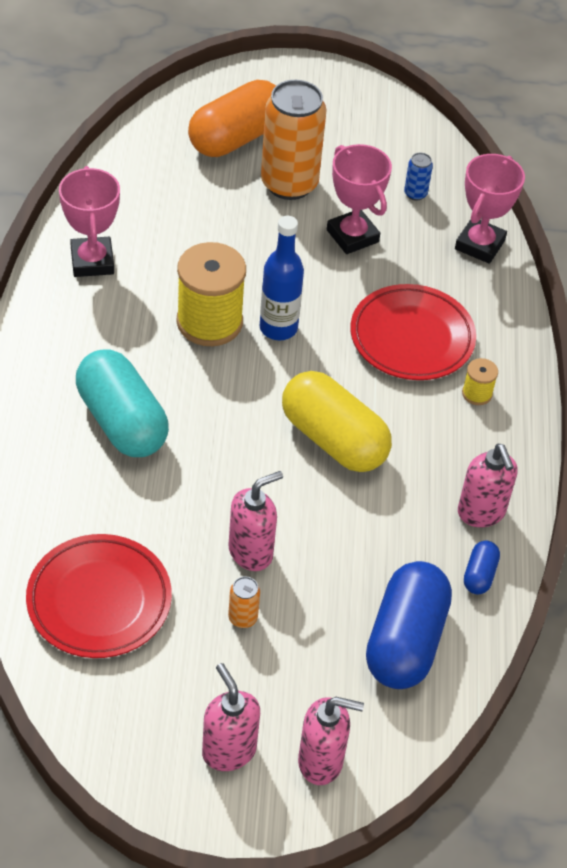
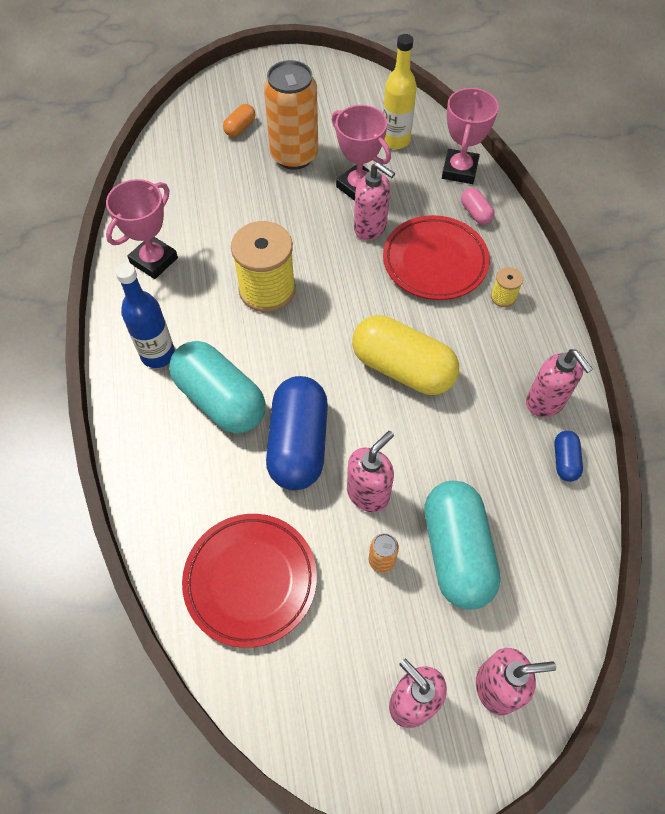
camera: 10 degrees left, 10 degrees up
(92, 261) = (154, 260): pink trophy -> pink trophy turned 60 degrees clockwise
(236, 138) = (240, 128): orange capsule -> orange capsule, size x0.45
(278, 328) = (325, 280): blue bottle -> blue bottle (158, 354)
(326, 630) = (456, 552): none -> turquoise capsule
(350, 284) = (370, 228): none -> pink soap dispenser
(405, 641) = (527, 542): blue capsule -> blue capsule (298, 444)
(415, 194) = (395, 140): blue can -> yellow bottle
(480, 296) = (475, 213): none -> pink capsule

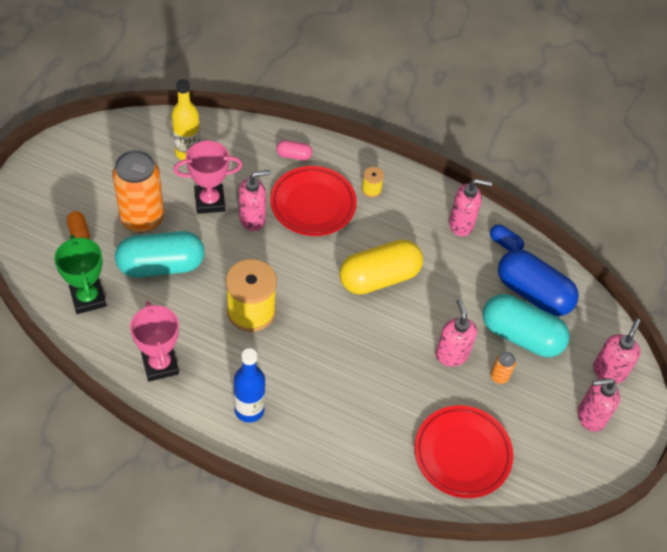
camera: 60 degrees left, 5 degrees down
(180, 173) = (88, 298): none -> green trophy
(220, 399) = (318, 393): turquoise capsule -> turquoise capsule (161, 265)
(298, 444) = (388, 369): blue capsule -> blue capsule (533, 293)
(459, 170) = (250, 137): pink trophy -> none

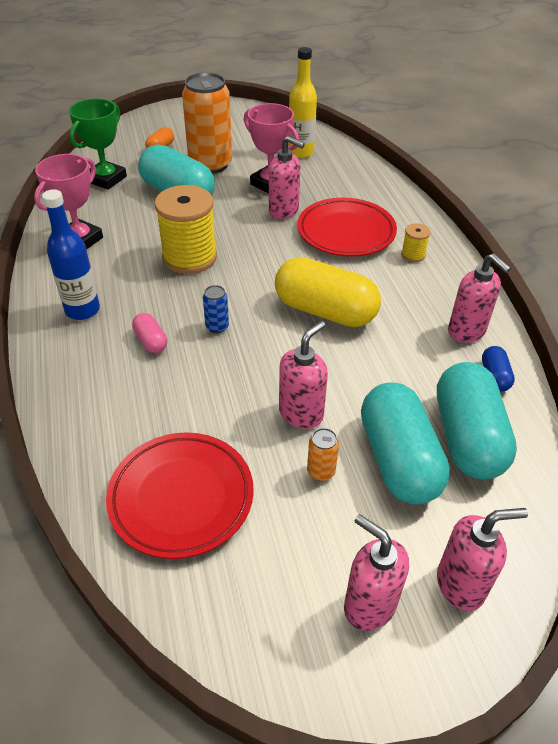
camera: 55 degrees right, 10 degrees down
(294, 155) = (378, 198): pink capsule -> pink capsule (151, 341)
(339, 344) = (217, 326): none -> blue can
(533, 293) = (467, 437): blue capsule -> turquoise capsule

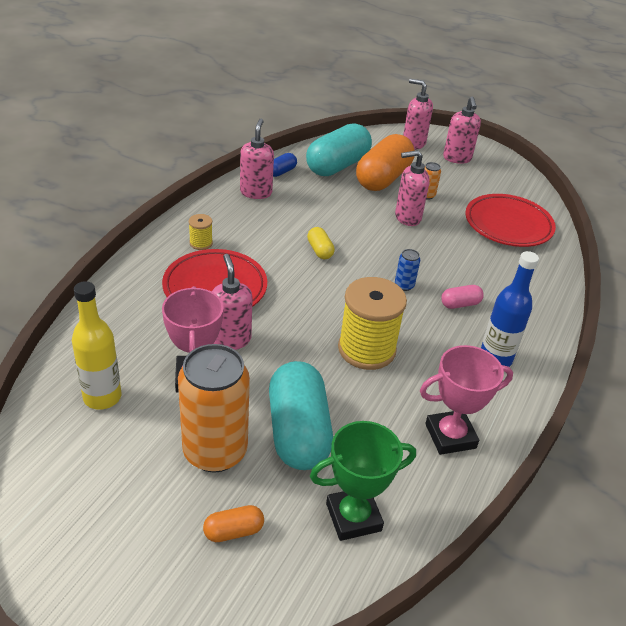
camera: 140 degrees left, 5 degrees down
(151, 341) = (460, 304): pink capsule -> pink capsule turned 60 degrees clockwise
(325, 311) = (319, 250): yellow capsule -> yellow capsule, size x0.45
(398, 459) = (383, 178): turquoise capsule -> orange capsule

